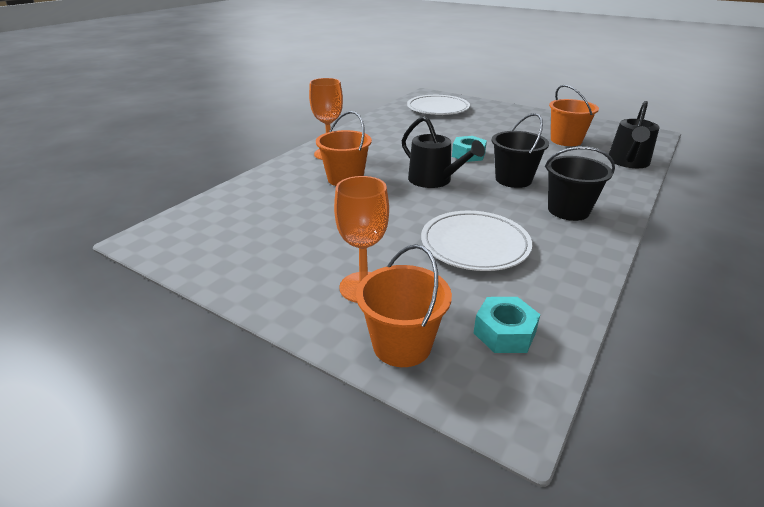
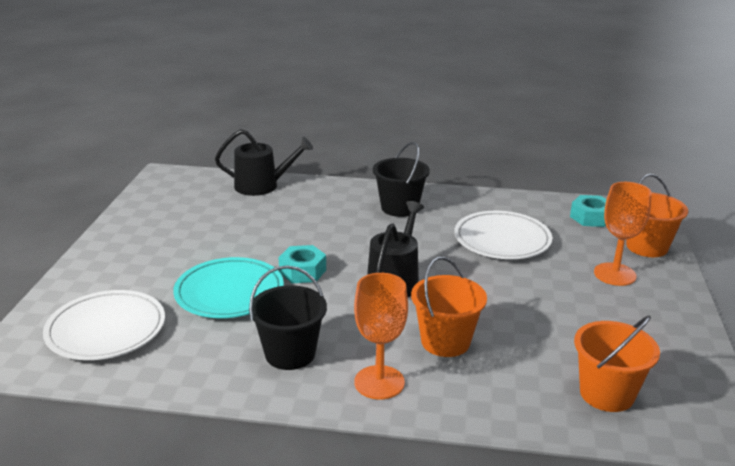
camera: 115 degrees left, 5 degrees down
(455, 134) = (229, 293): none -> turquoise plate
(513, 179) = (354, 237): black bucket -> black bucket (290, 354)
(566, 140) = (213, 218): orange bucket -> orange bucket (606, 394)

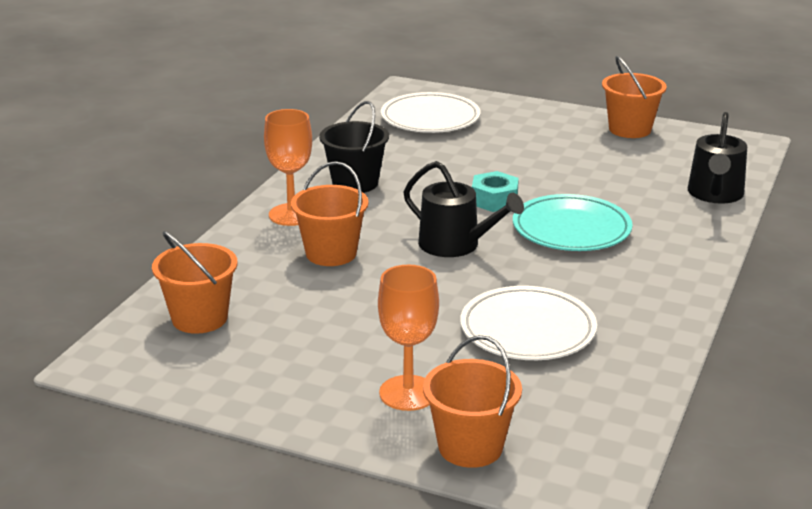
camera: 105 degrees right, 0 degrees up
(136, 221) = (629, 129): none -> orange bucket
(229, 293) = (467, 165): turquoise plate -> turquoise plate (571, 229)
(399, 208) = (638, 274): black bucket -> none
(590, 217) = (577, 423): turquoise nut -> none

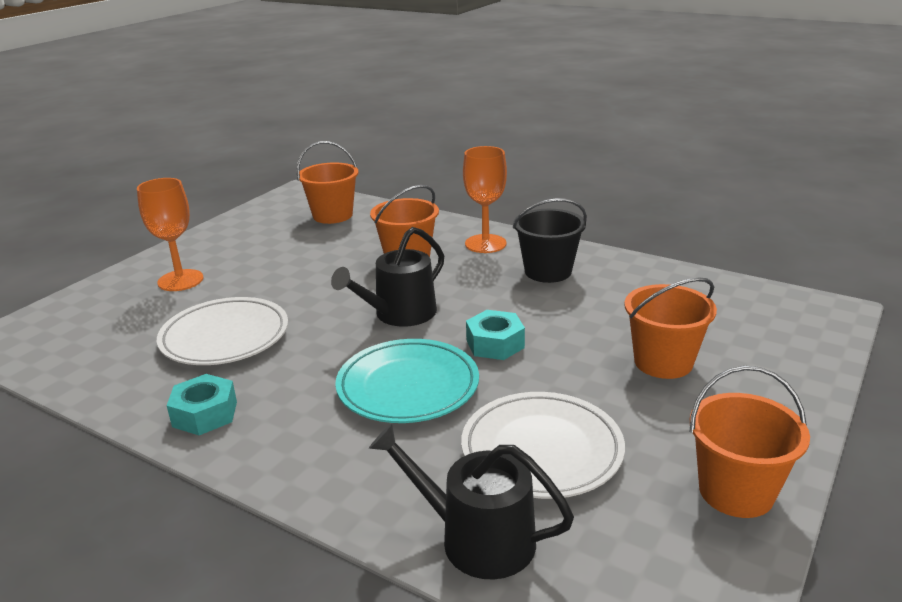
camera: 100 degrees right, 0 degrees up
(430, 118) = (733, 320): white plate -> white plate (542, 450)
(470, 447) = (96, 299): orange bucket -> orange bucket (663, 362)
(652, 311) = (205, 414): none -> turquoise nut

